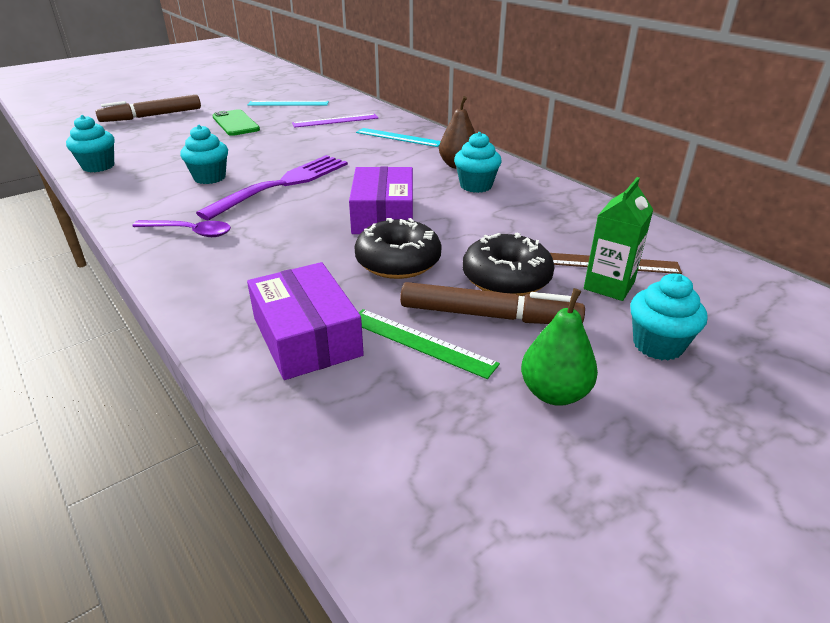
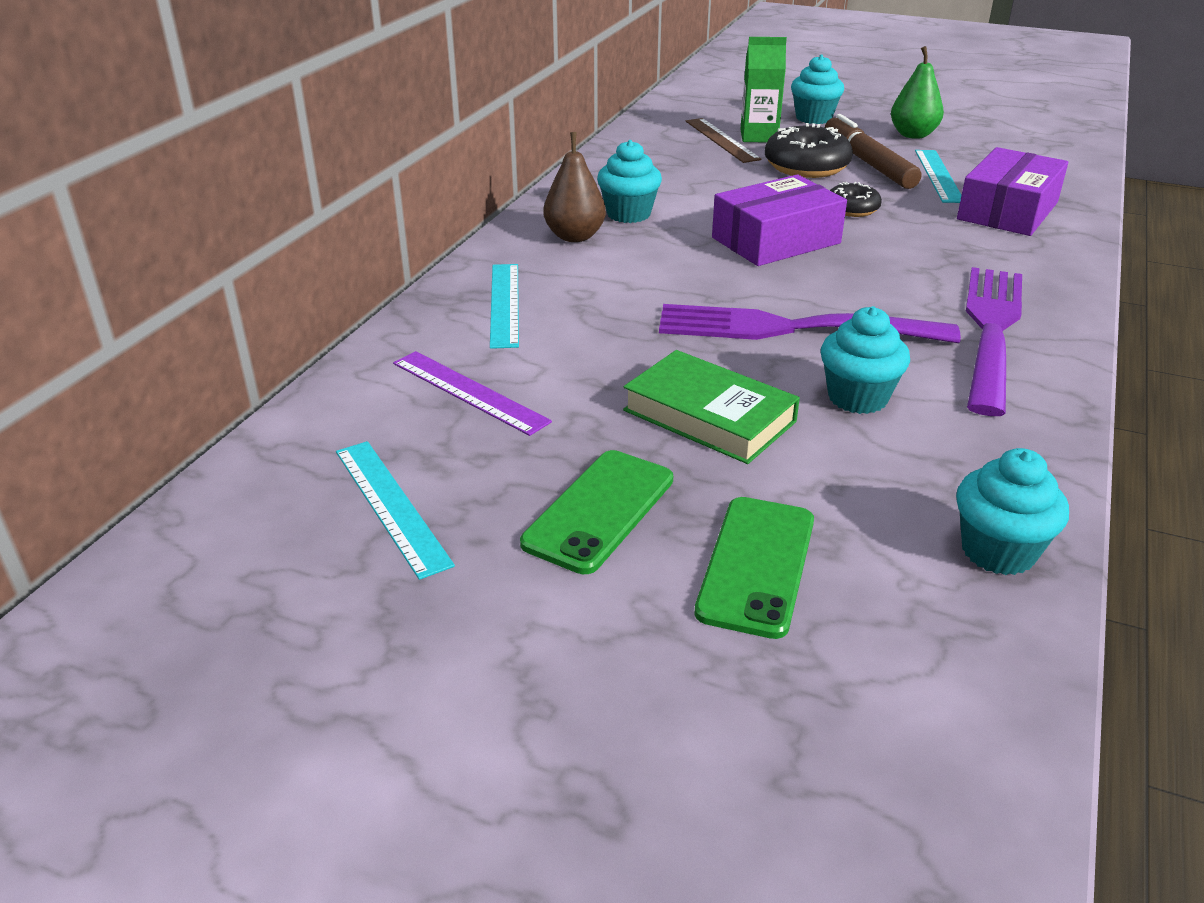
camera: 120 degrees left, 0 degrees up
(152, 116) = (686, 700): brown marker -> none
(171, 134) = (756, 565): none -> green phone
(190, 232) = (992, 332): purple spoon -> purple fork
(251, 149) = (709, 416): none -> green book
(398, 262) = (852, 209): black donut -> black donut, size x0.58
(420, 342) = (938, 175): green ruler -> turquoise ruler

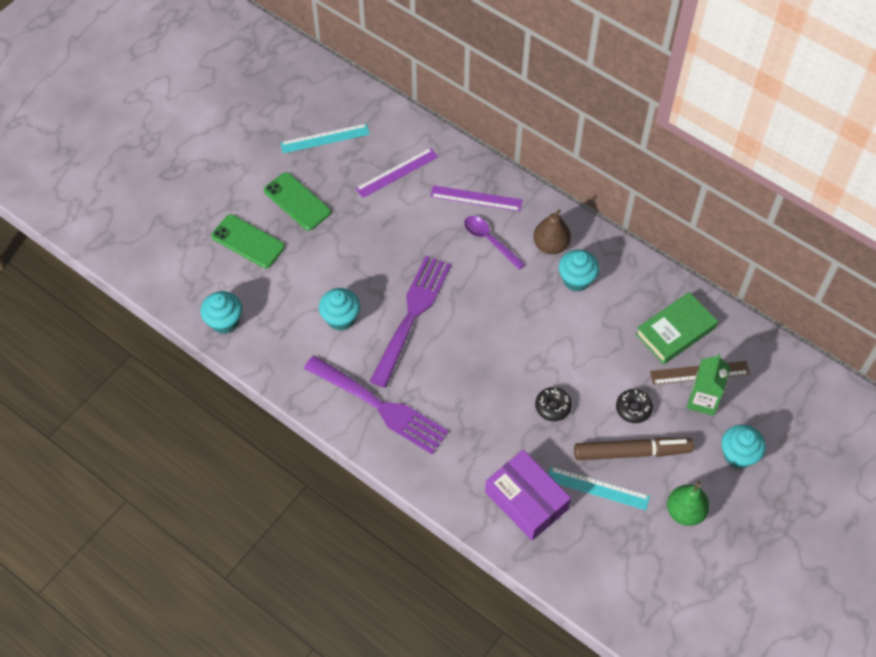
camera: 105 degrees right, 25 degrees up
(505, 304) = (476, 198): turquoise ruler -> purple ruler
(591, 282) = (490, 240): none -> purple spoon
(709, 416) = (347, 256): green book -> green book (675, 331)
(776, 240) = (517, 346): purple box -> none
(806, 167) = (633, 409): black donut -> black donut, size x0.58

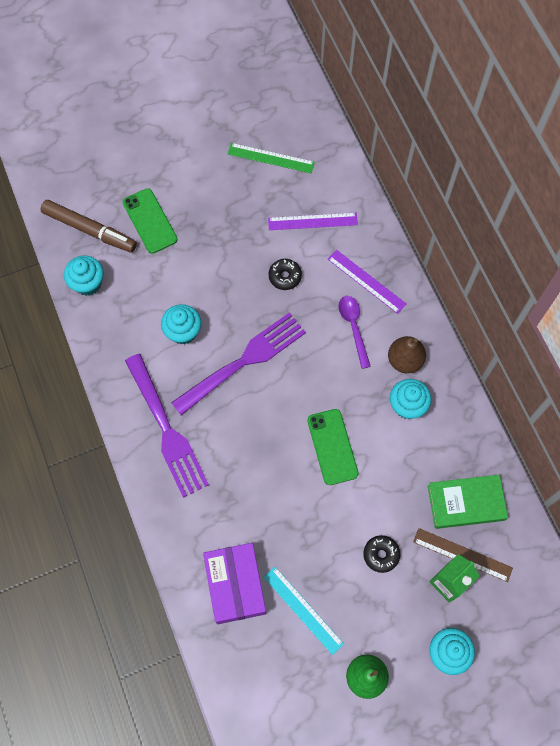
camera: 30 degrees right, 10 degrees up
(297, 201) = (212, 205): green phone -> green phone (332, 447)
(325, 138) = (271, 158): turquoise ruler -> green ruler
(553, 407) = (311, 512): black donut -> black donut (285, 276)
(631, 452) = (354, 594): brown marker -> brown marker (89, 229)

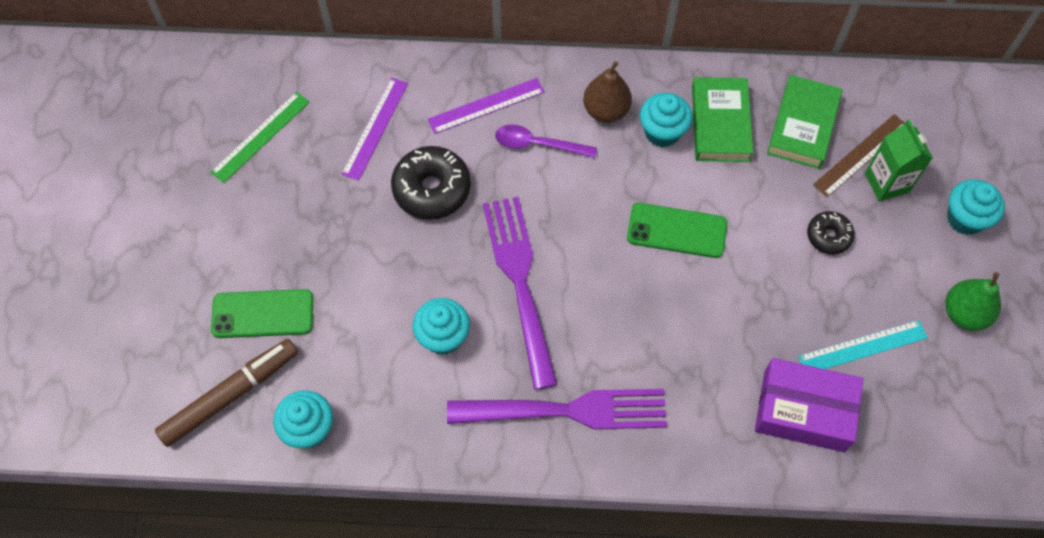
camera: 65 degrees left, 5 degrees down
(285, 276) = (431, 189): black donut -> black donut, size x1.74
(436, 443) = (720, 123): none -> green book

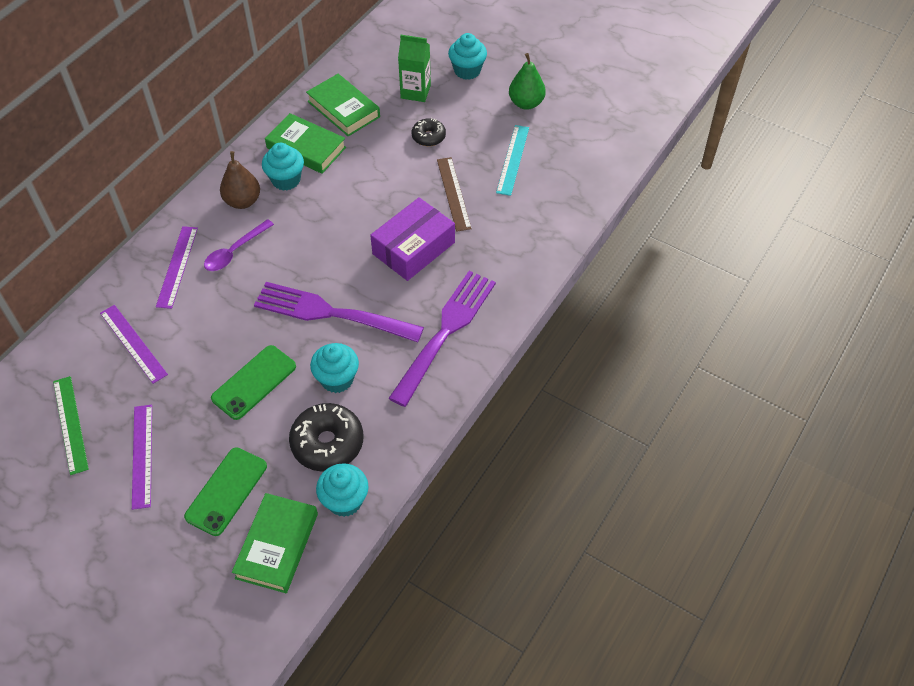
camera: 60 degrees left, 10 degrees down
(230, 395) = (277, 545): brown marker -> green book
(261, 217) = (142, 455): none -> purple ruler
(431, 189) = (215, 331): black donut -> black donut (327, 443)
(676, 230) = (363, 209): green phone -> green phone (254, 382)
(804, 411) = (533, 208): purple box -> purple box (413, 248)
(860, 155) = (387, 93): brown ruler -> brown ruler (453, 193)

